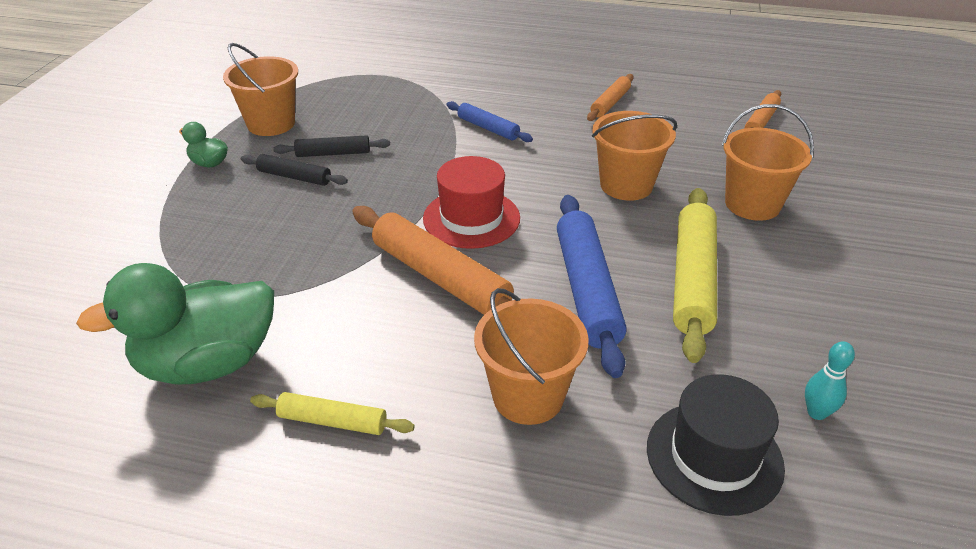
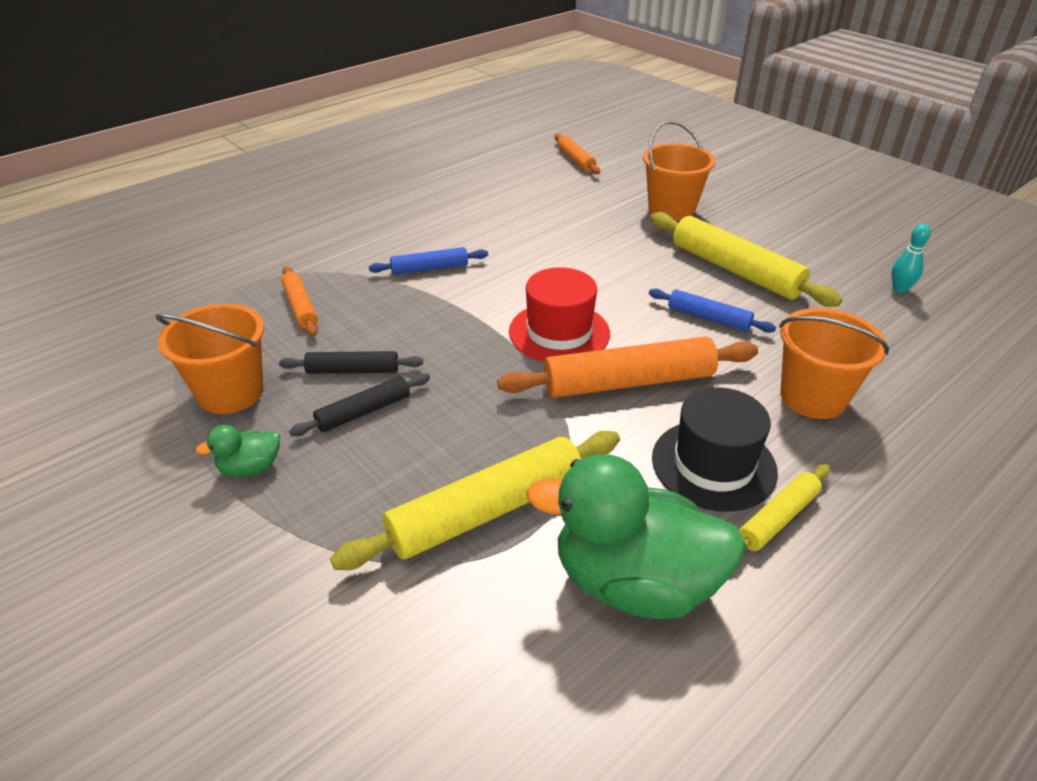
camera: 55 degrees left, 0 degrees up
(208, 363) = (634, 582): green duck -> green duck turned 90 degrees clockwise
(234, 268) = (487, 511): none -> yellow rolling pin
(333, 153) = (352, 371): black rolling pin -> black rolling pin turned 60 degrees clockwise
(586, 290) = (708, 318): blue rolling pin -> blue rolling pin, size x0.54
(610, 103) = (471, 200): orange rolling pin -> orange rolling pin (301, 307)
(626, 185) = (594, 244): orange bucket -> none
(714, 457) = (919, 344): black hat -> black hat (713, 464)

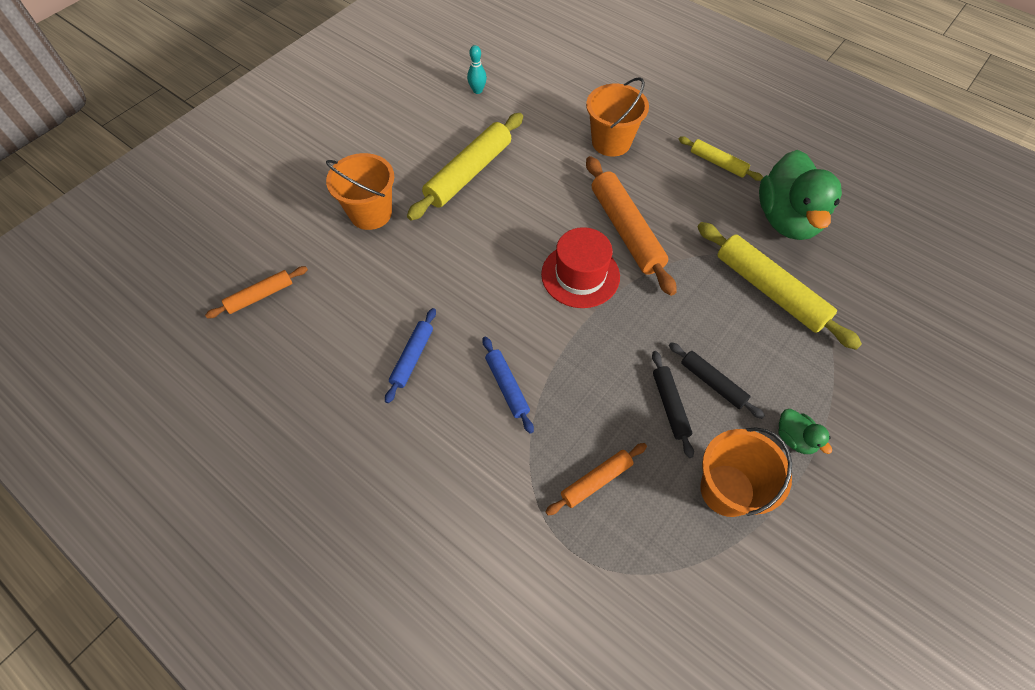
camera: 100 degrees left, 20 degrees up
(708, 318) = (538, 189): blue rolling pin -> blue rolling pin (412, 358)
(713, 464) = (688, 188): black hat -> none

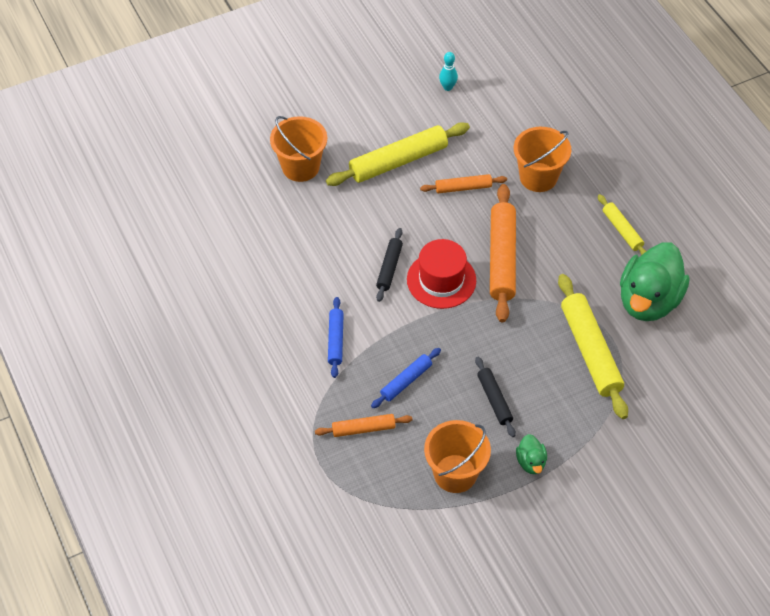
camera: 25 degrees right, 5 degrees down
(260, 296) = (186, 203): orange rolling pin -> orange rolling pin (463, 187)
(412, 358) = (277, 292): blue rolling pin -> blue rolling pin (406, 381)
(670, 405) = (450, 402): black rolling pin -> black rolling pin (389, 268)

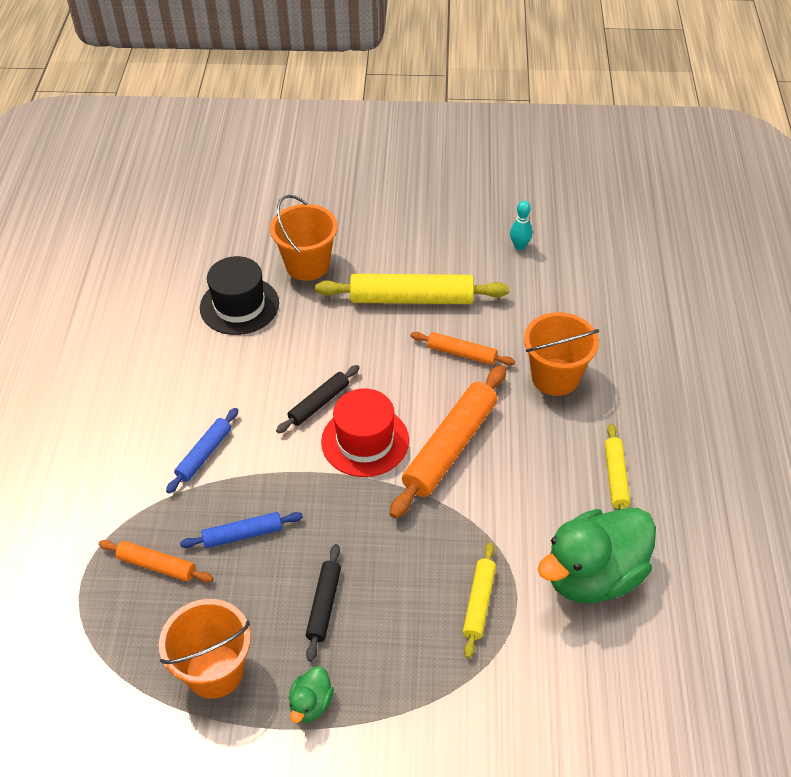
camera: 30 degrees right, 5 degrees down
(273, 221) = (239, 305): none -> black hat
(590, 351) = (479, 603): yellow rolling pin -> yellow rolling pin, size x0.54

